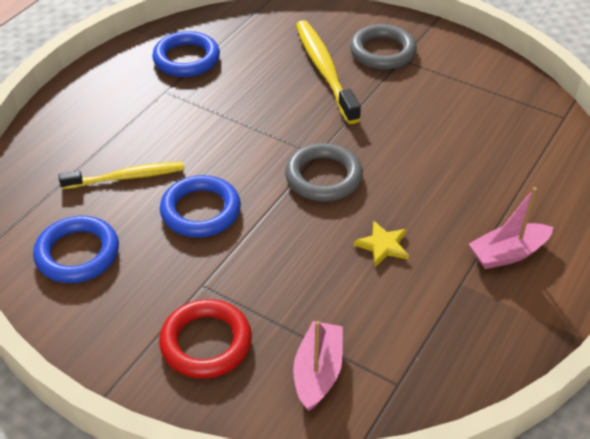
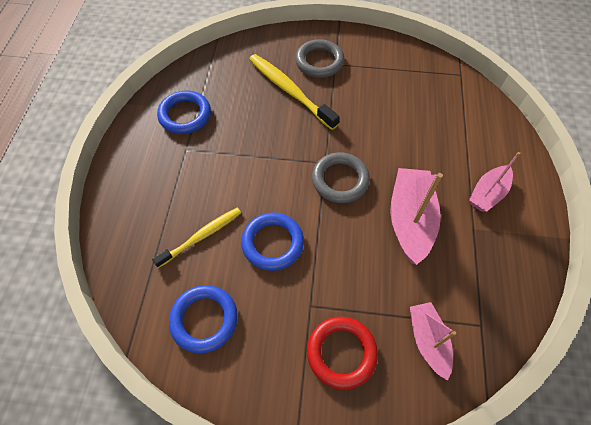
camera: 25 degrees left, 15 degrees up
(383, 245) = (410, 220): yellow star -> pink boat

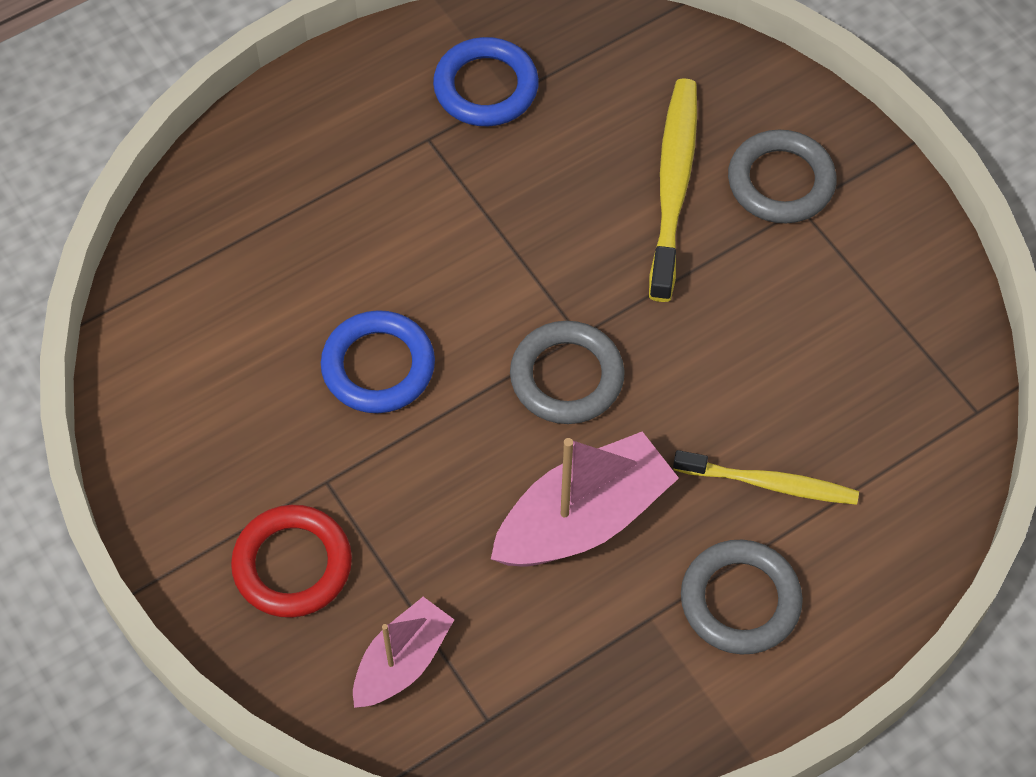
camera: 50 degrees right, 0 degrees up
(201, 236) = (309, 272): yellow toothbrush -> yellow toothbrush (769, 483)
(204, 319) = (198, 370): blue ring -> none
(487, 193) = (740, 600): pink boat -> grey ring

